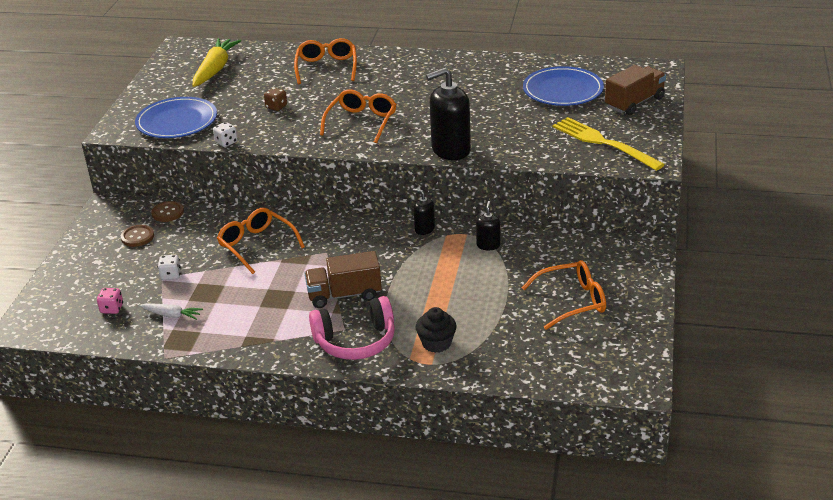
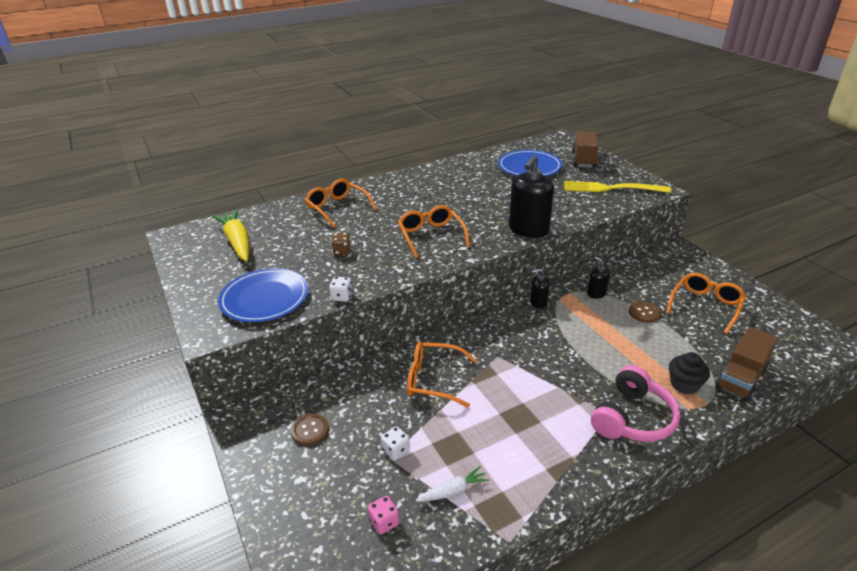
camera: 40 degrees left, 0 degrees up
(167, 212) = (309, 391): brown button -> brown button (644, 313)
(344, 295) = (564, 384): brown truck -> brown truck (741, 378)

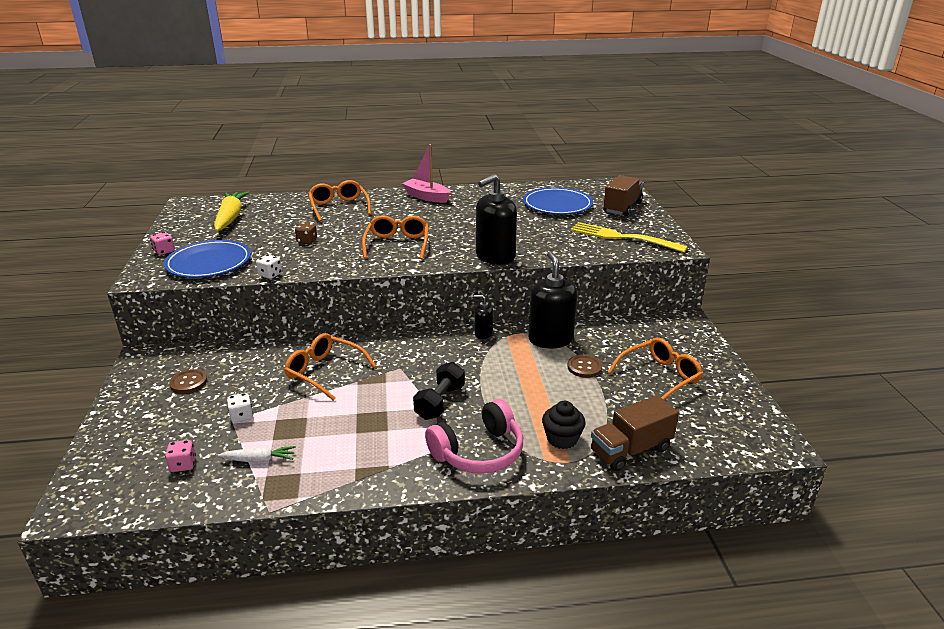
camera: 20 degrees right, 5 degrees down
(202, 296) = (164, 251): none -> pink dice
(410, 181) = (426, 197): none -> pink boat
(560, 380) = (440, 402): none -> black dumbbell
(596, 294) = (550, 339): black soap dispenser -> black soap dispenser, size x2.00

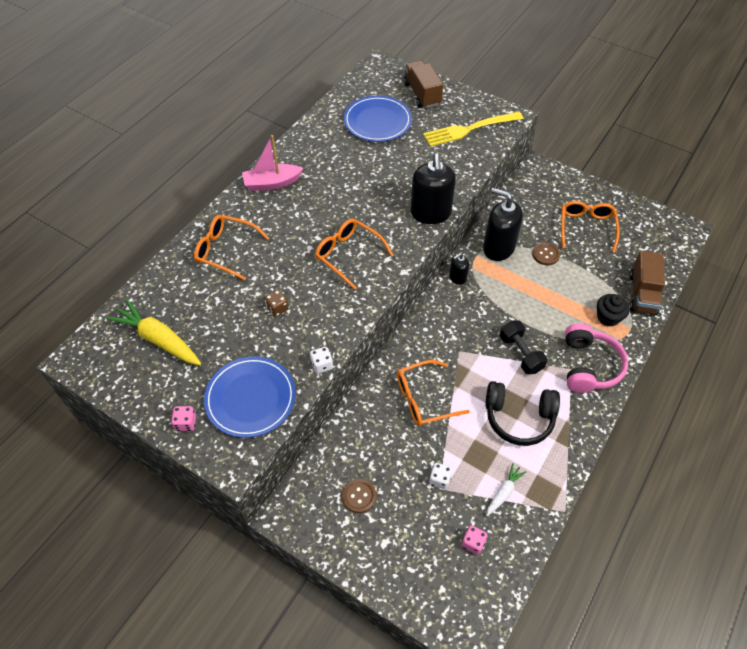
camera: 50 degrees left, 25 degrees up
(359, 433) = (519, 418): none -> black headphones

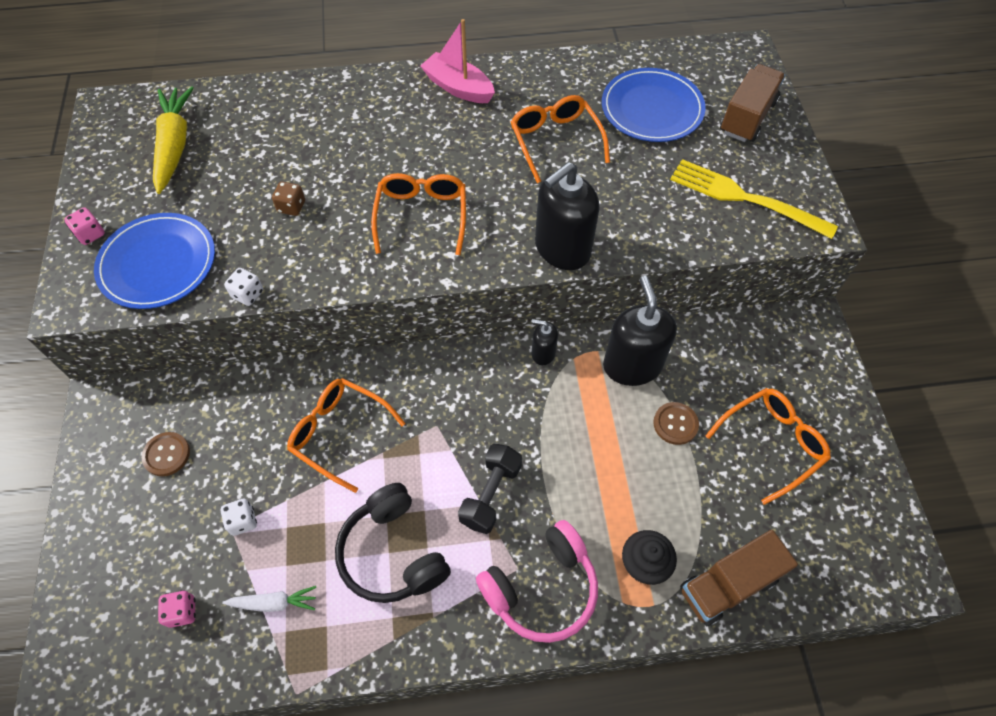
camera: 50 degrees right, 5 degrees up
(226, 250) = (330, 116): orange glasses -> orange glasses (555, 141)

